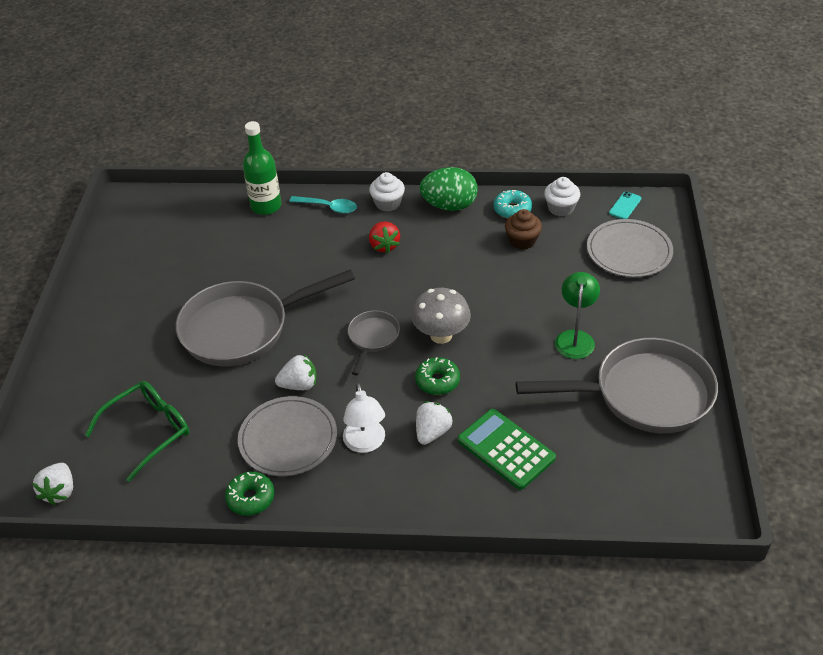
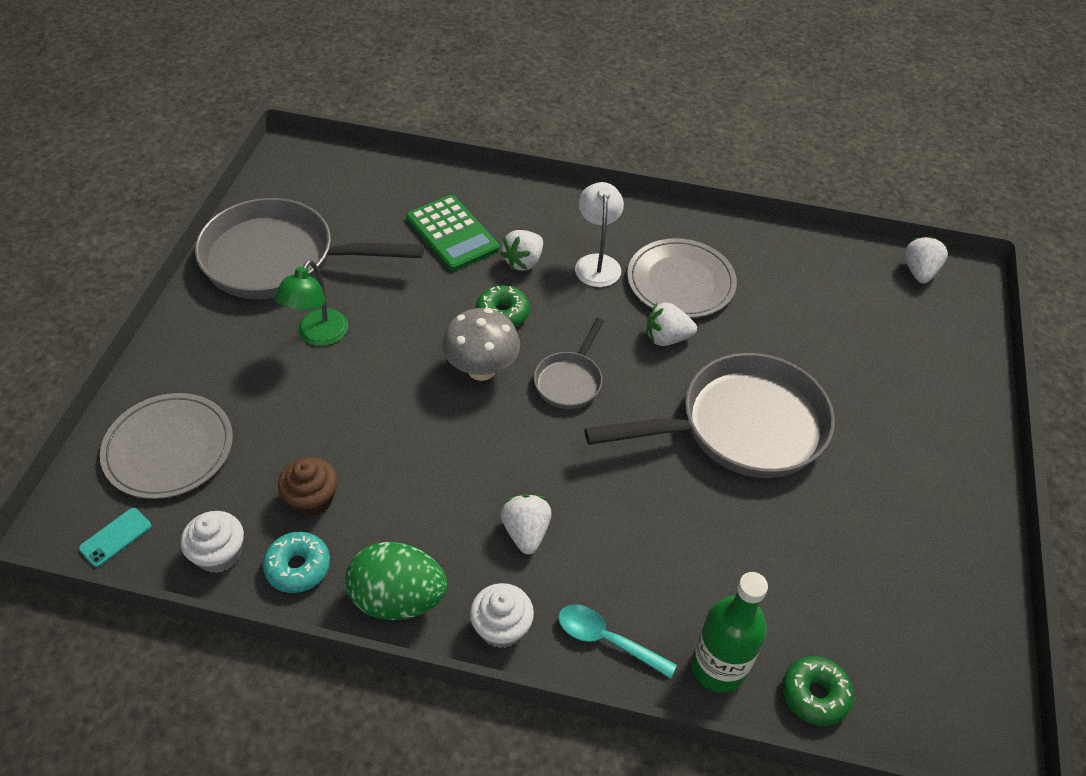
camera: 175 degrees left, 5 degrees up
(148, 431) = (839, 316): green glasses -> none
(251, 498) = (718, 234): green donut -> green donut (815, 695)
(384, 246) = (526, 532): red strawberry -> white strawberry

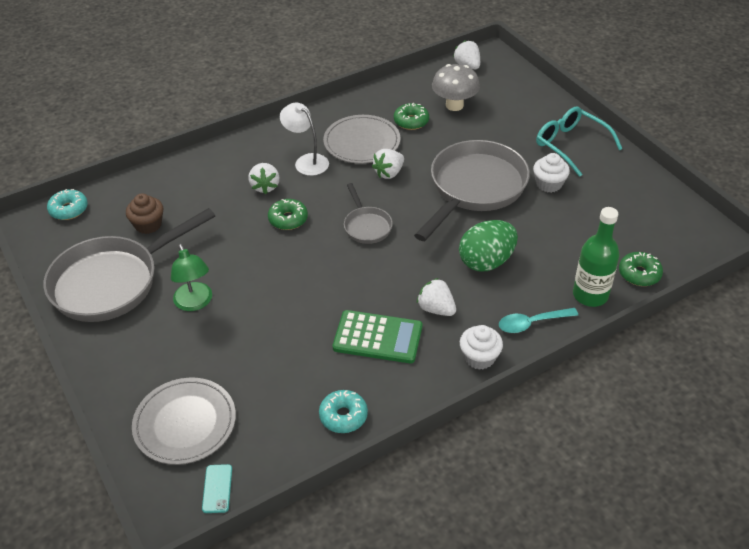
camera: 40 degrees left, 5 degrees down
(219, 554) = (291, 446): white cupcake -> white cupcake (549, 184)
(312, 499) = (306, 380): brown cupcake -> brown cupcake (148, 225)
(329, 161) = (69, 209): none -> turquoise donut
(398, 599) = (414, 387): green egg -> green egg (486, 261)
(452, 233) = (204, 199): green calculator -> green calculator (378, 337)
(481, 369) = (313, 253): grey mushroom -> grey mushroom (454, 105)
(766, 295) = (411, 121): none -> green donut
(932, 462) = (571, 145): none -> turquoise glasses

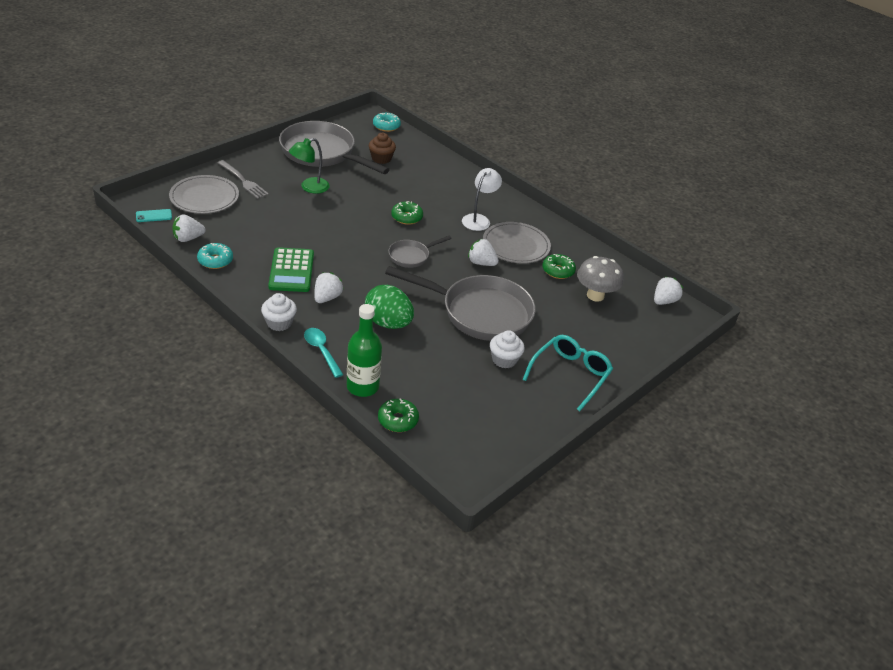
camera: 70 degrees right, 5 degrees down
(155, 374) = (243, 181): none -> grey fork
(265, 186) = (440, 203): white strawberry -> white strawberry (188, 238)

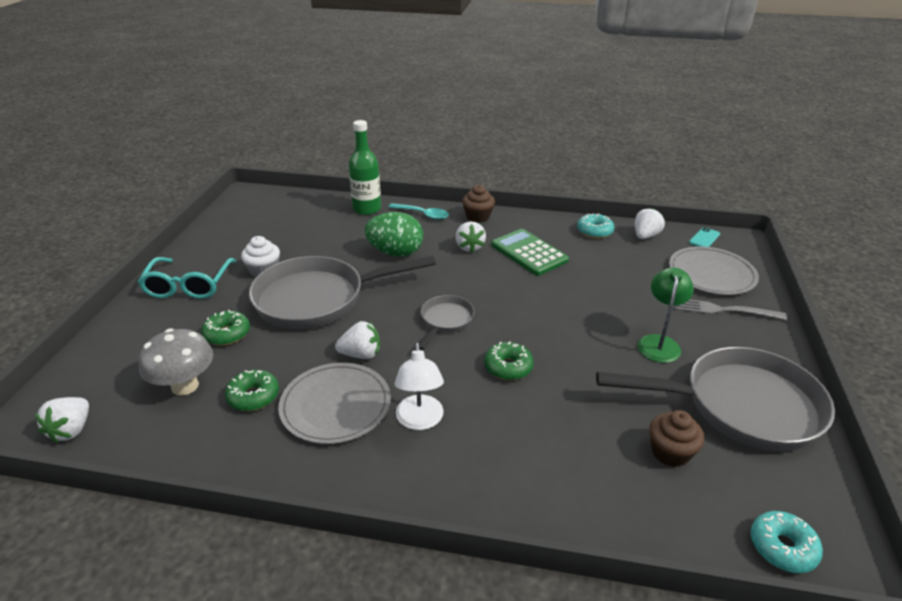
camera: 150 degrees right, 5 degrees down
(279, 323) = (478, 216): white cupcake -> brown cupcake
(398, 420) = (321, 203): green donut -> green donut (227, 334)

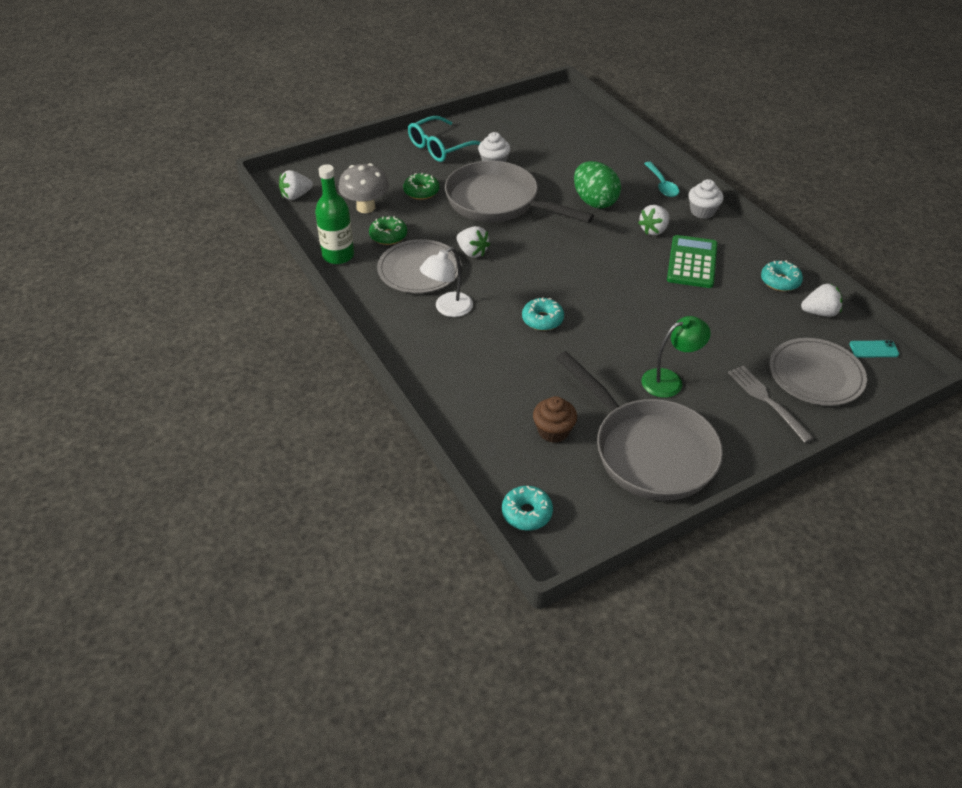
camera: 50 degrees right, 10 degrees up
(367, 209) = (627, 156): green bottle -> green bottle (338, 255)
(445, 321) = (551, 267): grey pan -> none
(478, 216) = (702, 211): brown cupcake -> white cupcake
(508, 367) = (542, 319): green donut -> turquoise donut

